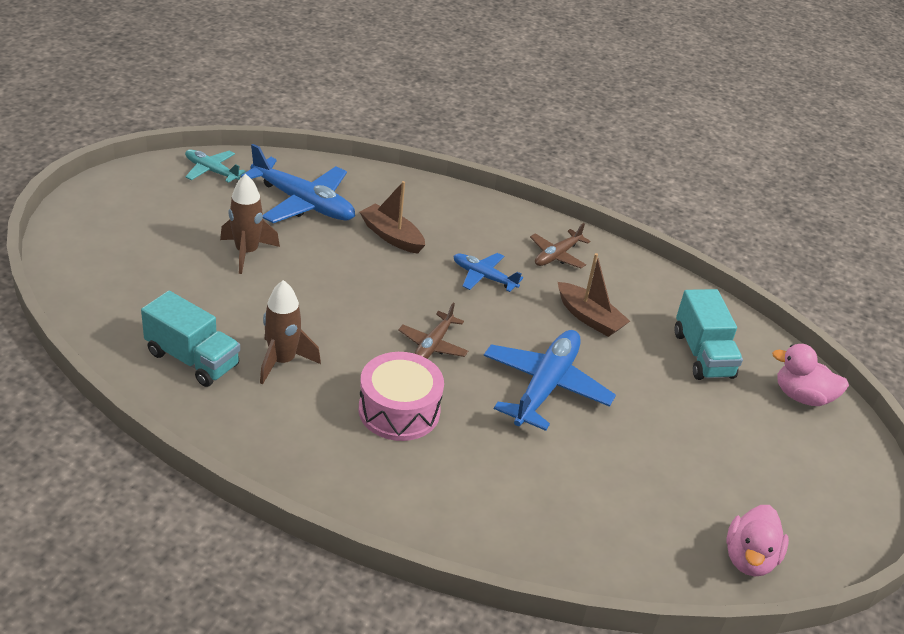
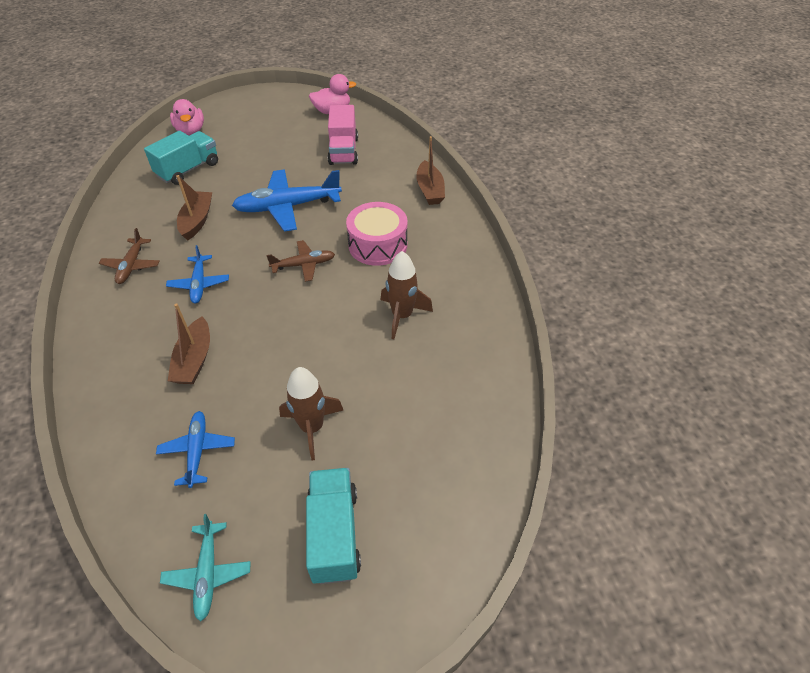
camera: 125 degrees left, 10 degrees up
(192, 359) = (456, 357): turquoise truck -> turquoise truck (334, 534)
(303, 202) = (197, 451): blue plane -> blue plane, size x0.56
(444, 522) = (430, 190): none -> brown boat
(557, 255) = (132, 265): brown plane -> brown plane turned 90 degrees clockwise
(621, 501) = (343, 151): none -> pink truck

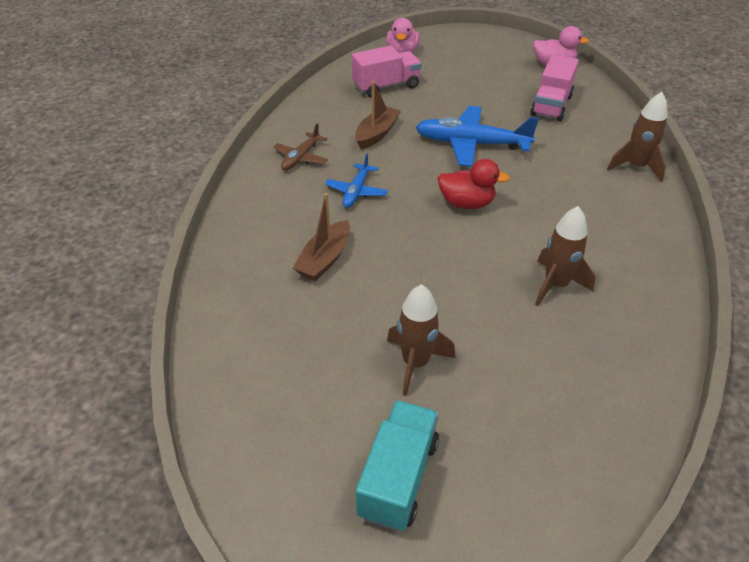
camera: 25 degrees right, 5 degrees down
(188, 170) = (386, 86): turquoise truck -> pink truck
(197, 451) = (294, 344): blue plane -> none
(208, 573) = (260, 462): turquoise plane -> none
(303, 265) = (466, 203): brown plane -> red duck
(377, 245) = (554, 206): pink drum -> none
(430, 190) = (636, 167): brown boat -> brown rocket

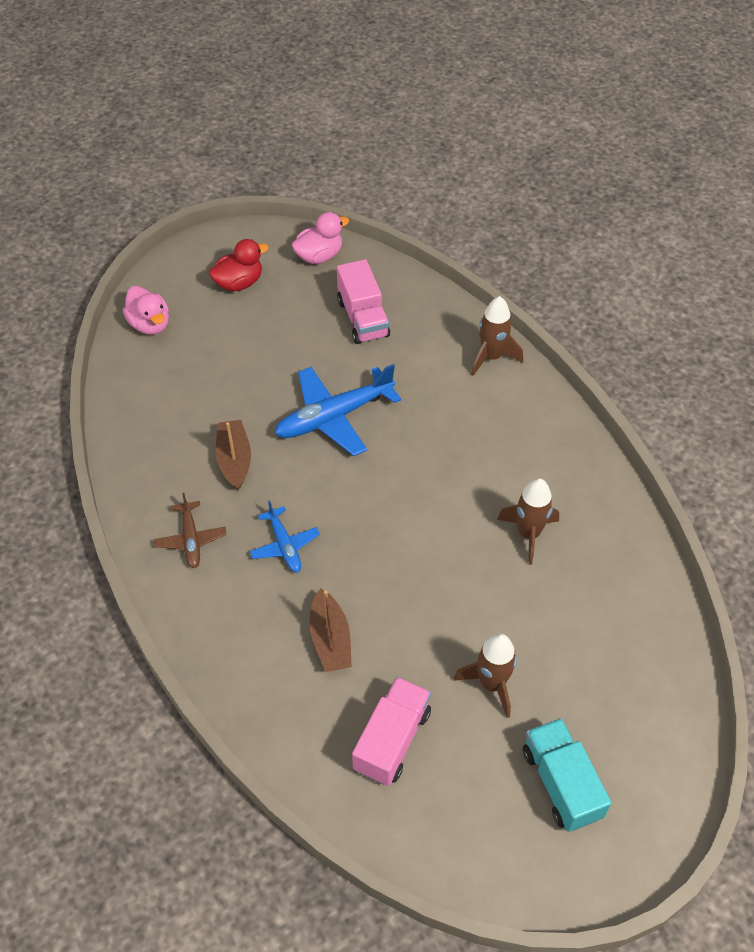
camera: 40 degrees left, 10 degrees up
(386, 86) = (181, 387): pink truck -> pink truck (392, 740)
(466, 203) = (391, 493): red duck -> red duck (239, 283)

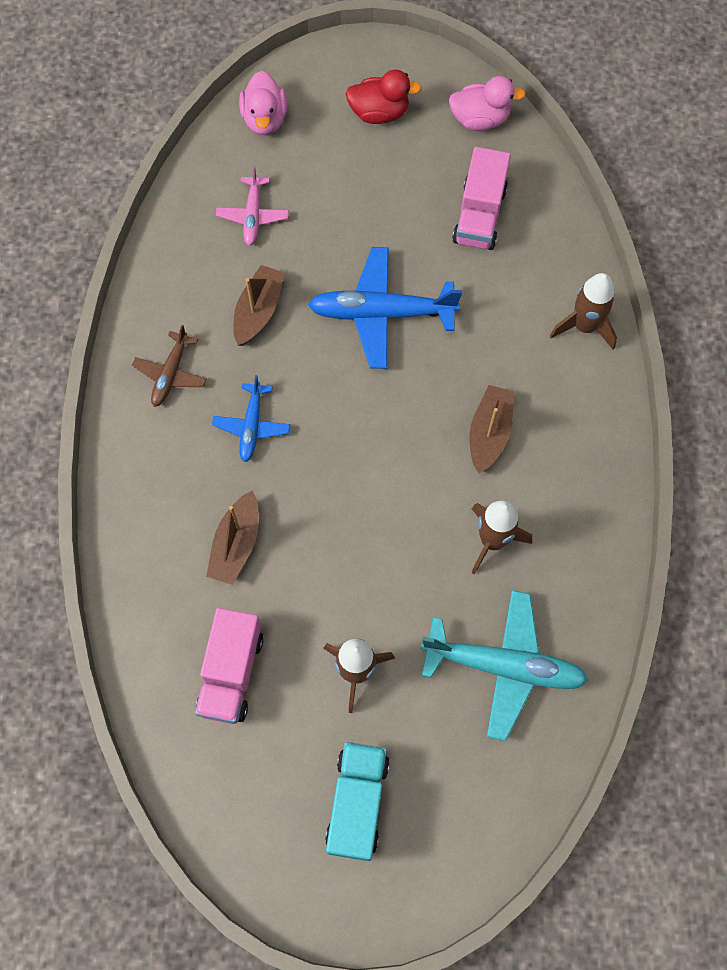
camera: 30 degrees right, 15 degrees up
(185, 394) = (253, 215): none -> pink plane
(392, 740) = (231, 673): pink truck -> pink truck turned 135 degrees clockwise
(473, 461) = (489, 433): none -> brown boat
(599, 618) = (503, 666): none -> turquoise plane

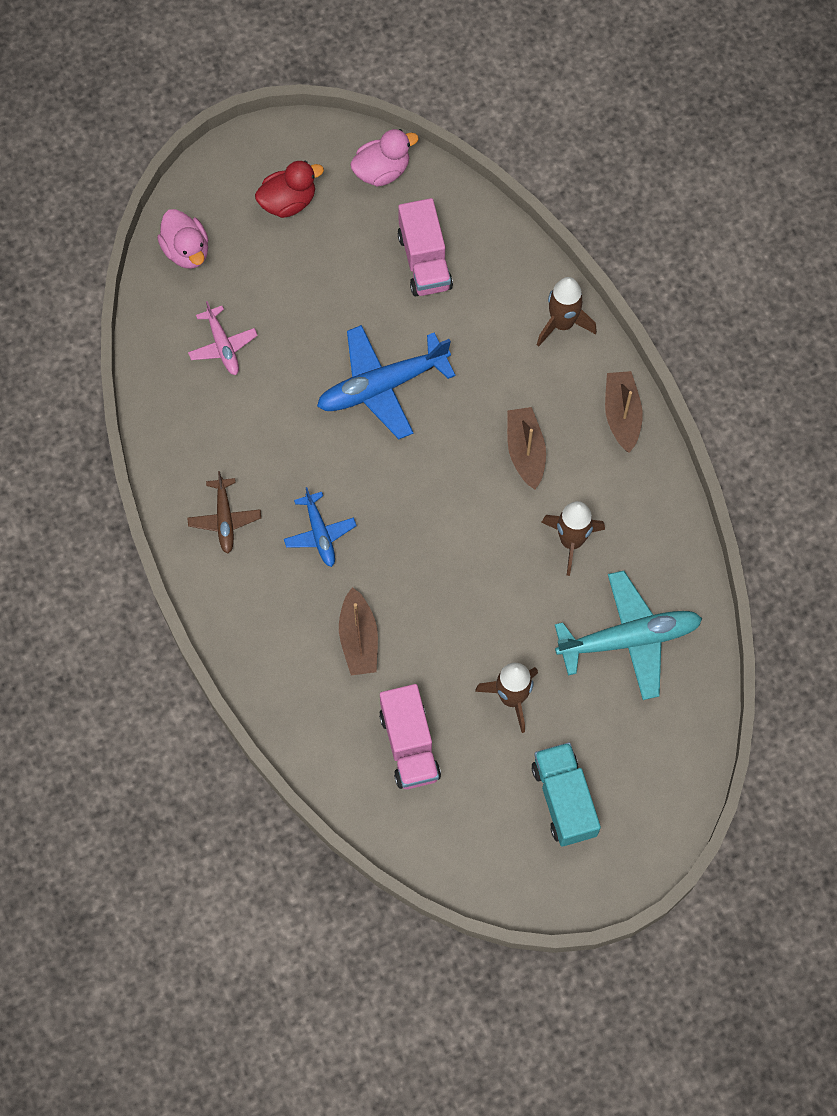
camera: 25 degrees left, 0 degrees up
(258, 311) = (273, 430): brown boat -> brown boat (622, 415)

